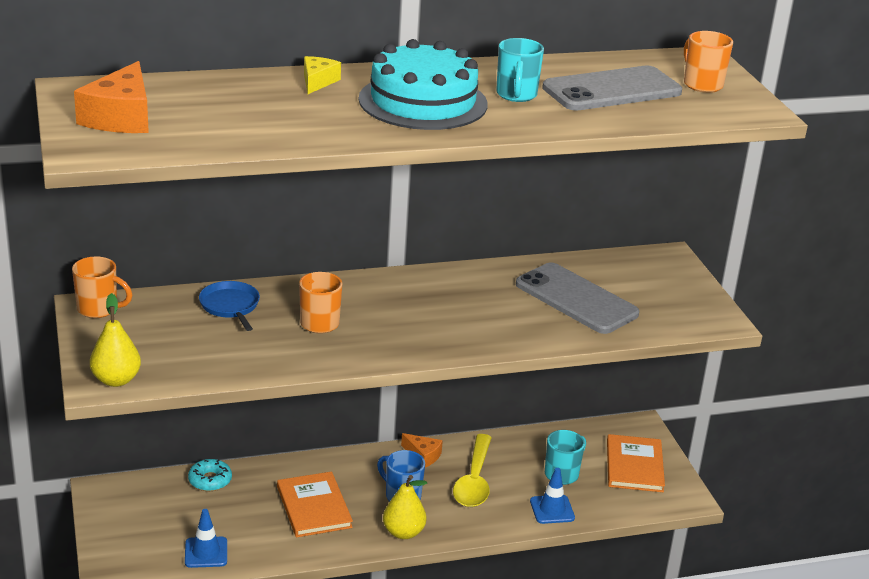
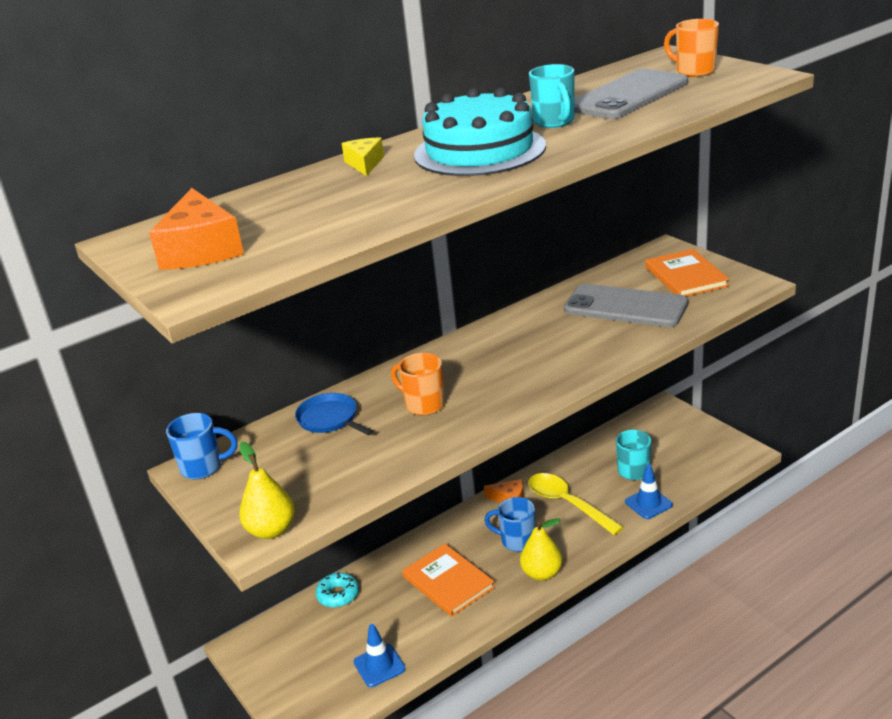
camera: 15 degrees left, 0 degrees up
(99, 309) = (203, 467): orange mug -> blue mug
(474, 480) = (567, 504): yellow spoon -> yellow spoon turned 150 degrees clockwise
(634, 466) = (684, 441): orange book -> orange book (685, 276)

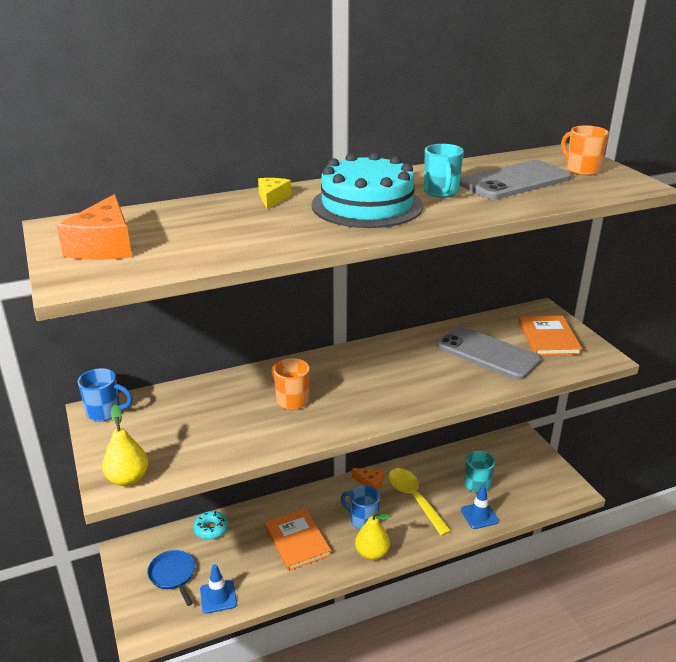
camera: 10 degrees right, 0 degrees up
(330, 419) = (216, 395): blue pan -> blue pan (173, 575)

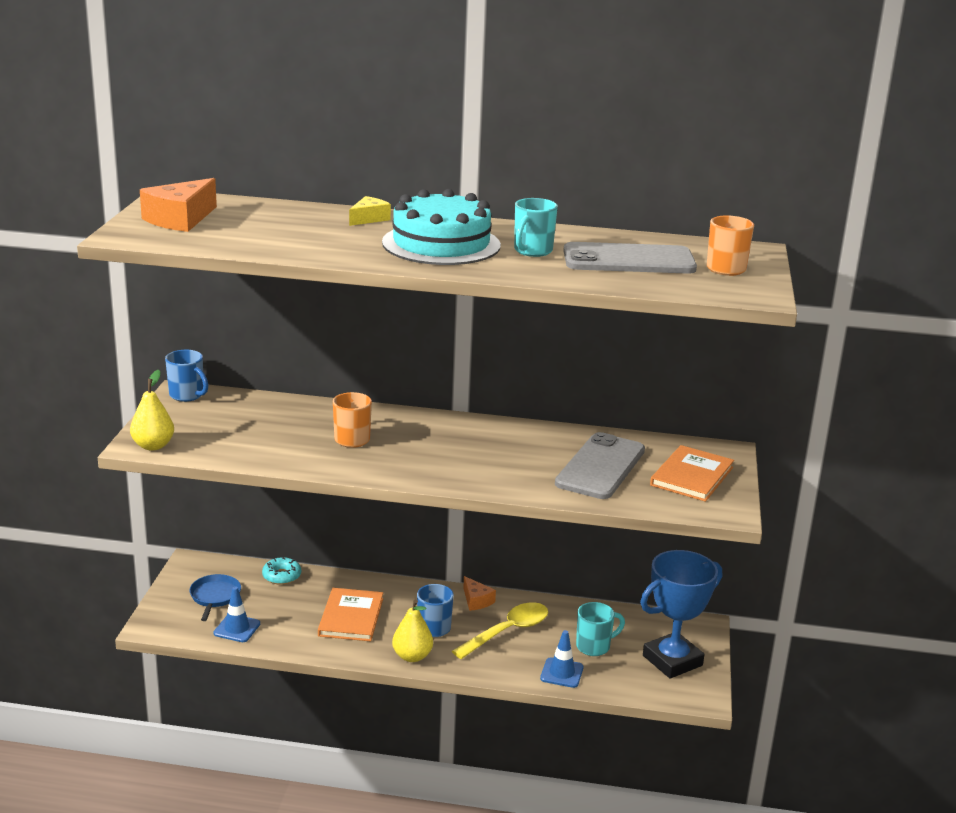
camera: 30 degrees right, 5 degrees down
(414, 499) = (507, 631): yellow spoon -> yellow spoon turned 45 degrees clockwise
(487, 353) = (600, 467): grey phone -> grey phone turned 45 degrees clockwise
(531, 471) = (672, 660): none -> blue trophy

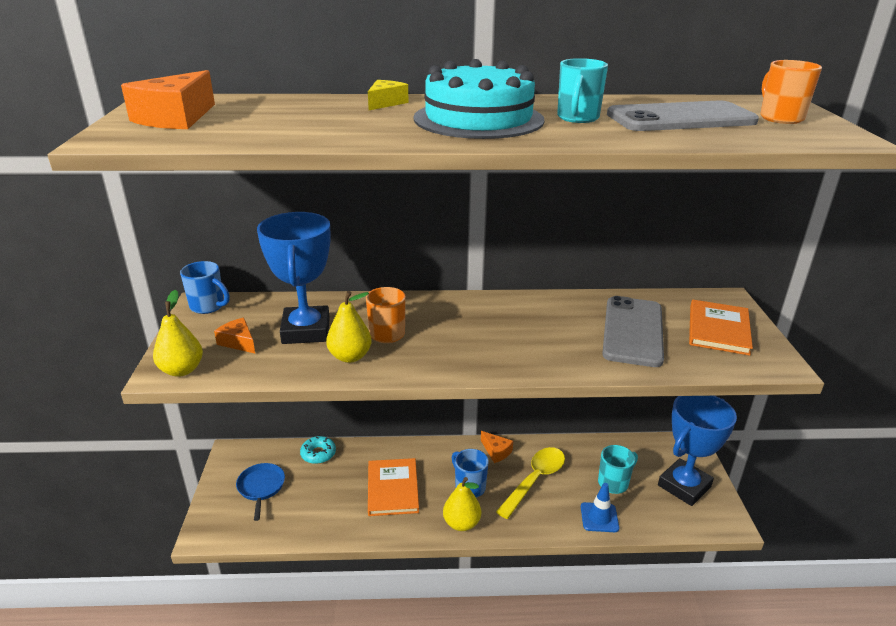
camera: 10 degrees left, 5 degrees up
(209, 429) = (238, 342): none -> orange cheese
(237, 628) = (289, 521): blue traffic cone -> none
(275, 427) = (306, 331): none -> blue trophy
(309, 454) = (350, 356): none -> yellow pear

